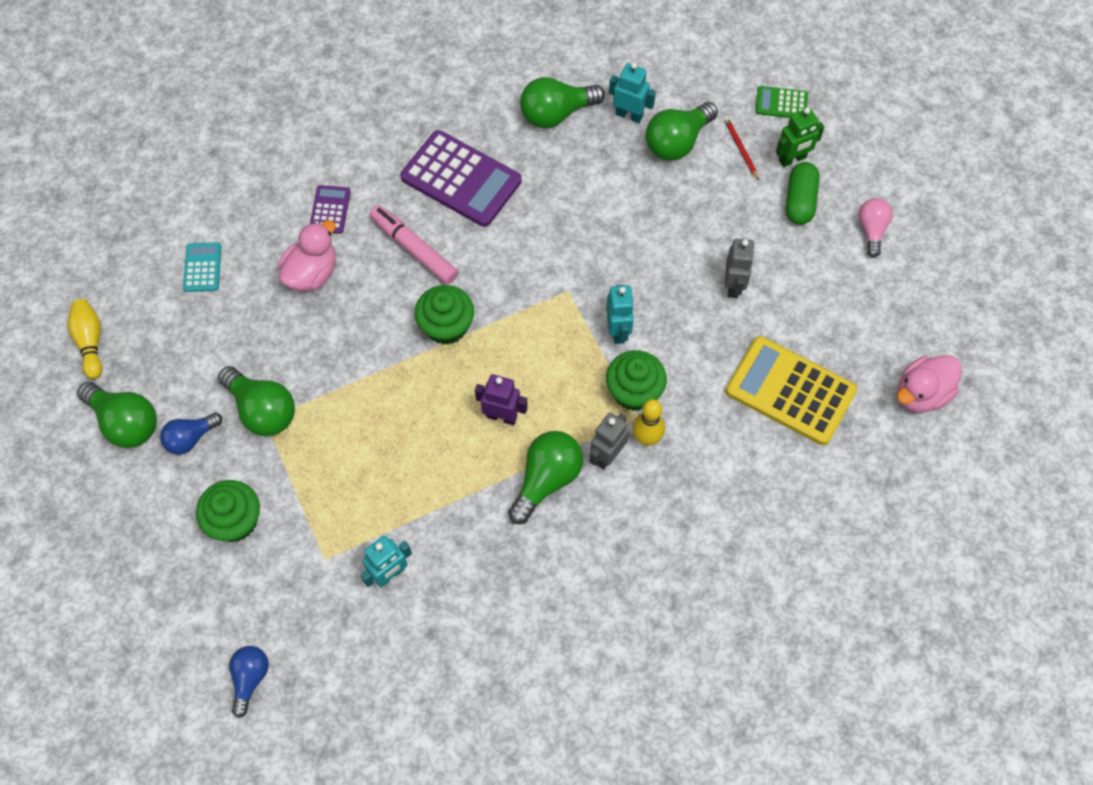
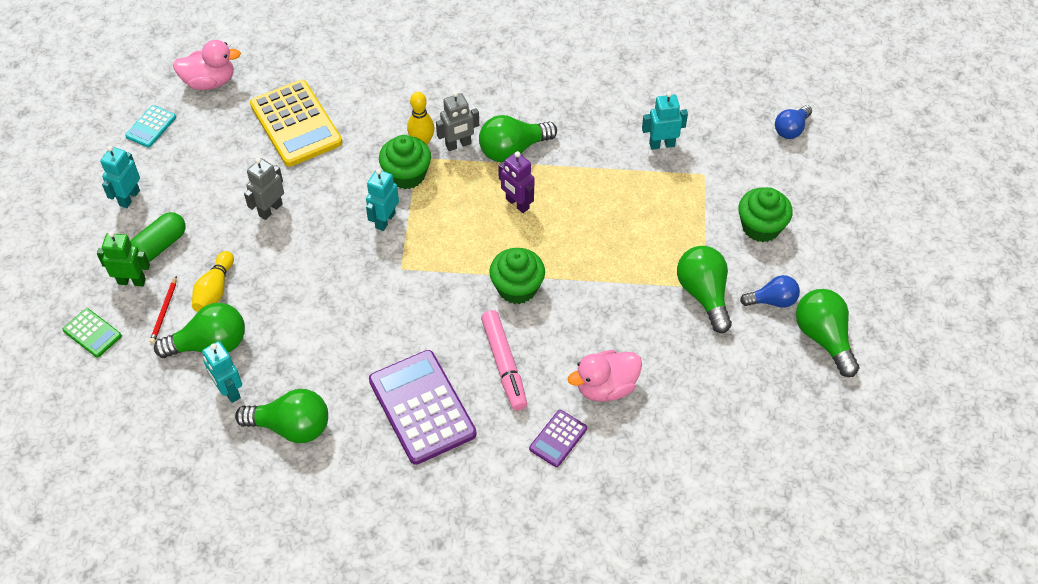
camera: 150 degrees left, 10 degrees down
(90, 342) = (833, 422): yellow bowling pin -> yellow bowling pin (215, 290)
(202, 267) = (703, 441): turquoise calculator -> turquoise calculator (151, 127)
(871, 230) = (129, 198): pink light bulb -> turquoise robot

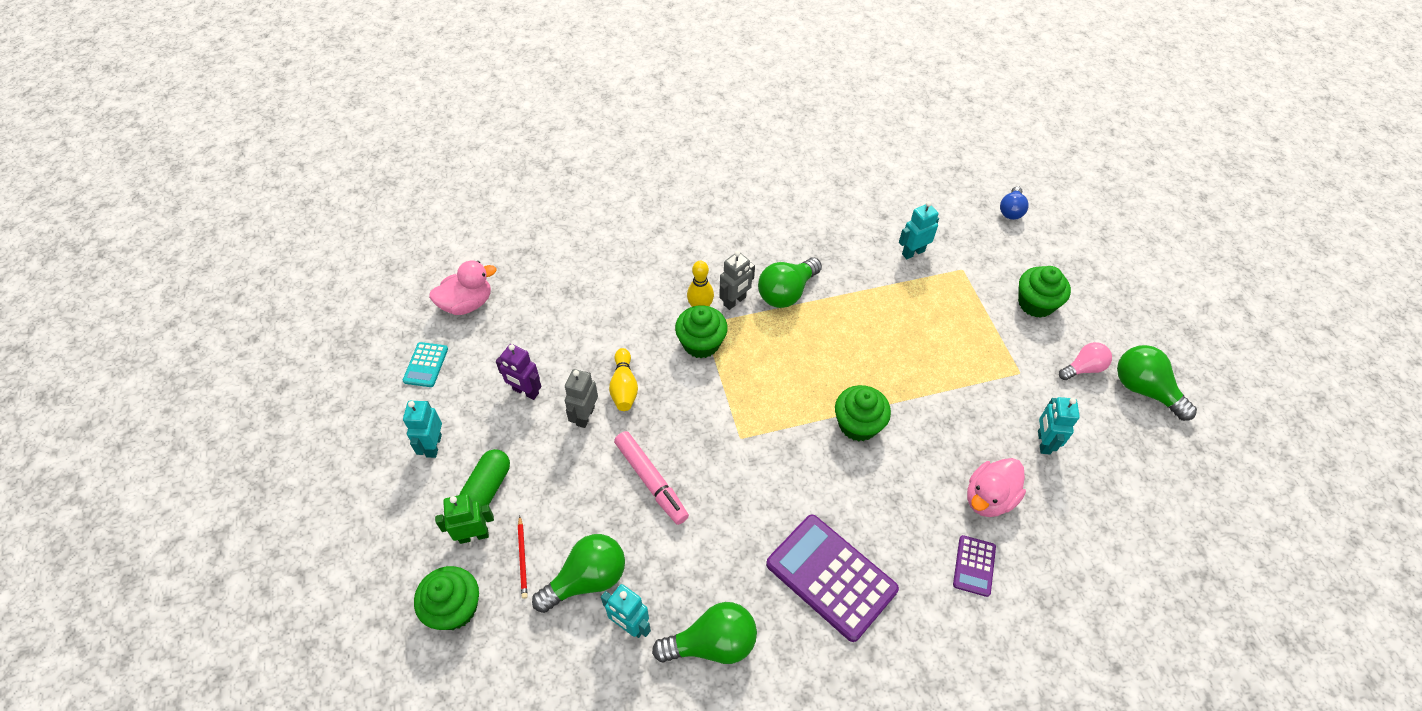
camera: 20 degrees left, 0 degrees up
(92, 333) = (454, 608): green calculator -> green cupcake
(215, 290) = (566, 518): yellow bowling pin -> yellow bowling pin (624, 387)
(296, 124) = (571, 322): yellow calculator -> none
(385, 220) = (702, 394): turquoise robot -> turquoise robot (1043, 442)
(504, 364) = (885, 506): pink marker -> pink marker (651, 481)
(517, 204) = (816, 342): purple robot -> purple robot (525, 392)
(703, 294) = (1023, 380): green light bulb -> none
(772, 301) = (1083, 368): blue light bulb -> pink light bulb

